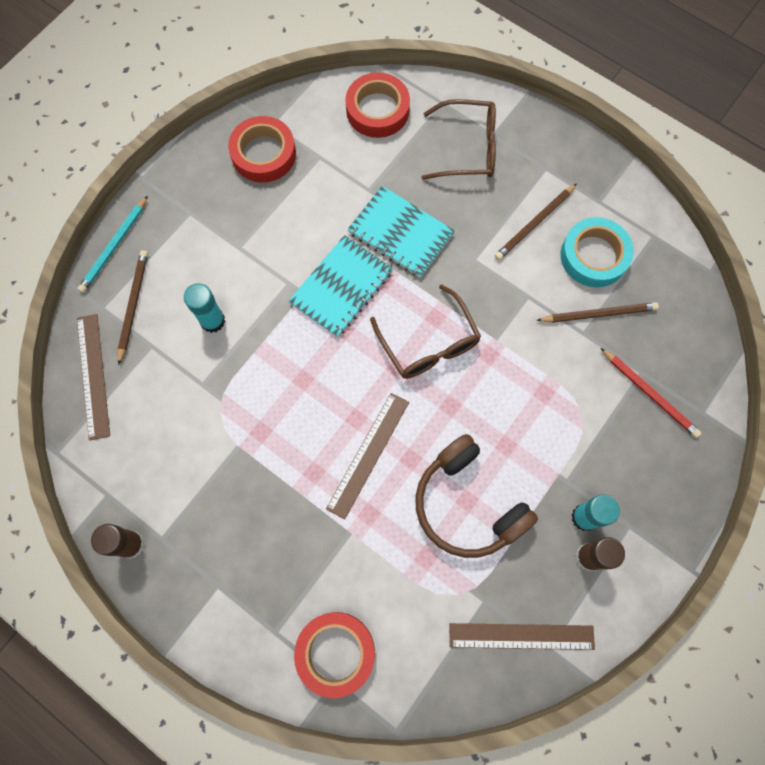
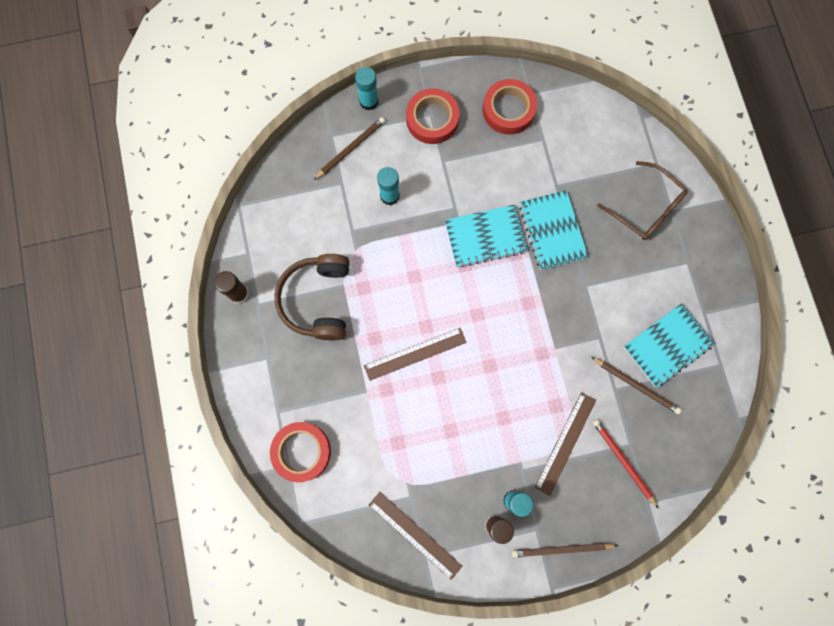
camera: 40 degrees right, 5 degrees up
(93, 375) = (294, 175): brown ruler -> brown ruler (565, 443)
(114, 246) = (369, 101): turquoise pencil -> turquoise glue stick
(377, 110) = (608, 135): red tape -> red tape (432, 119)
(428, 343) = (510, 316): brown glasses -> none
(467, 504) = (449, 433): brown headphones -> brown headphones (318, 300)
(535, 223) = (646, 293): brown pencil -> brown pencil (562, 549)
(594, 256) = (667, 346): turquoise tape -> turquoise notebook
(649, 393) = (623, 462): red pencil -> red pencil turned 150 degrees clockwise

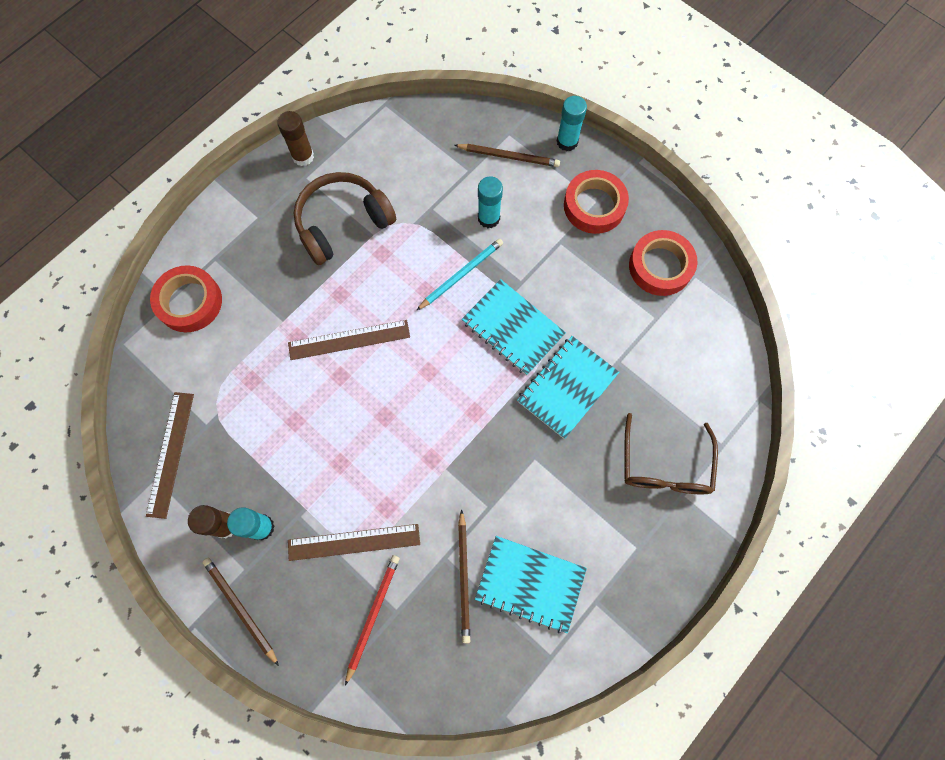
camera: 55 degrees right, 5 degrees down
(415, 354) = (349, 340): brown ruler -> brown ruler turned 45 degrees counterclockwise
(420, 244) = (461, 275): none -> turquoise pencil

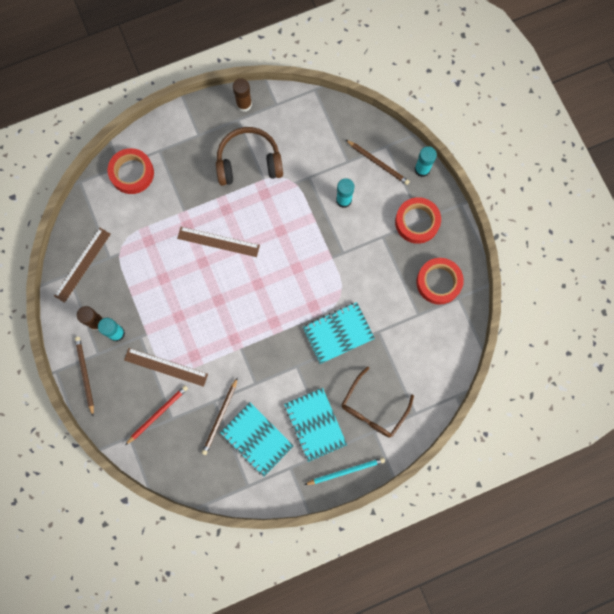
camera: 25 degrees right, 5 degrees up
(461, 275) = (307, 230): turquoise pencil -> turquoise pencil (346, 471)
(512, 328) = (323, 280): turquoise notebook -> turquoise notebook (315, 424)

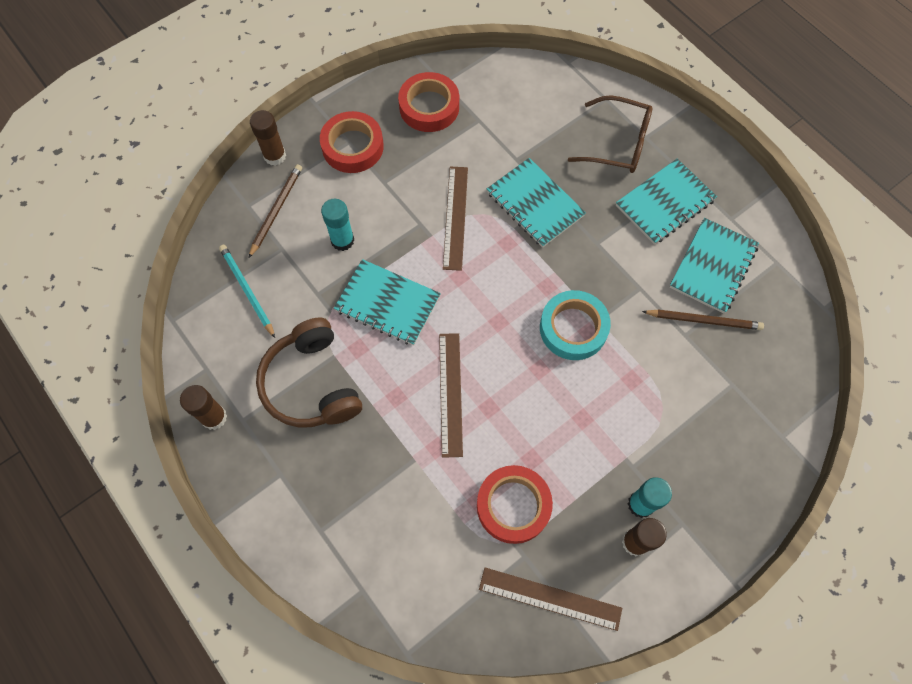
camera: 105 degrees left, 10 degrees down
(85, 375) = (721, 533): brown pencil -> none
(132, 173) = (370, 565): red tape -> red tape (513, 506)
(157, 414) = (734, 406): red pencil -> none
(166, 367) = (663, 414): brown ruler -> brown ruler (455, 217)
(239, 330) = (573, 328): none -> turquoise tape
(290, 218) = (387, 304): none -> turquoise notebook
(346, 471) = (707, 156): turquoise pencil -> turquoise pencil (247, 291)
(422, 169) = (275, 156): turquoise glue stick -> brown glue stick

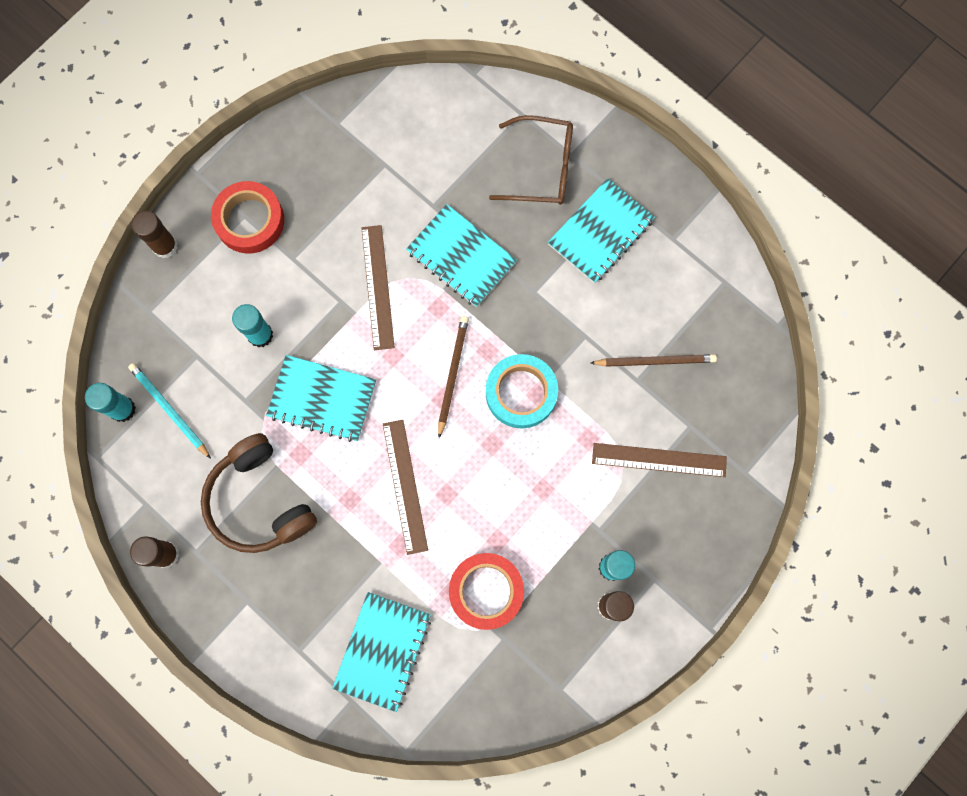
camera: 10 degrees left, 10 degrees up
(205, 283) = (122, 409): none -> turquoise glue stick
(276, 210) = (181, 312): brown pencil -> brown pencil (452, 375)
(429, 107) = (326, 156): red tape -> none
(550, 598) = (535, 675): brown ruler -> brown ruler (659, 460)
(713, 267) = (659, 298): turquoise notebook -> turquoise notebook (383, 651)

